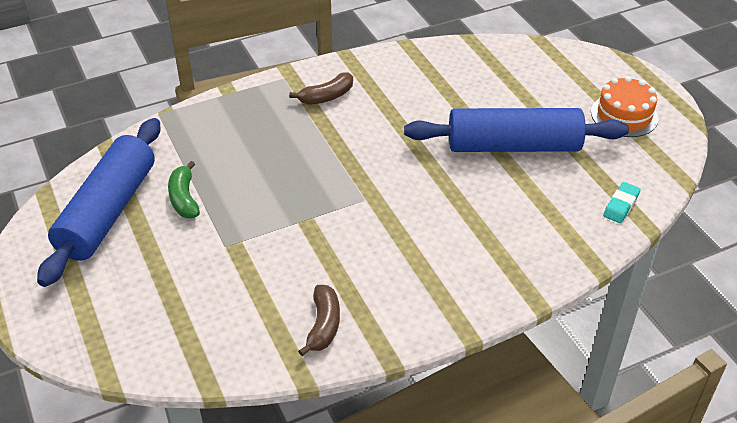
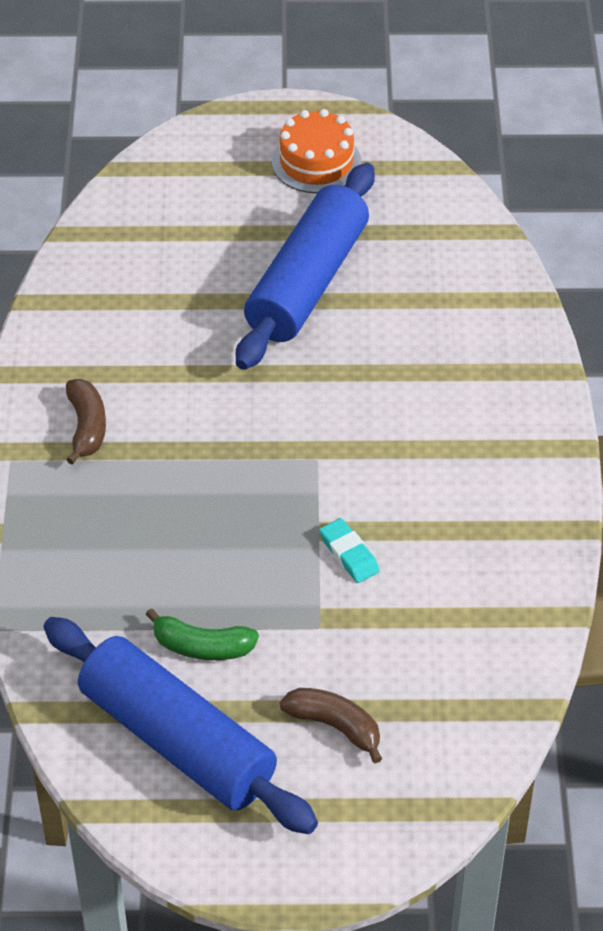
camera: 65 degrees left, 5 degrees up
(323, 325) = (505, 570): brown banana -> brown banana (335, 726)
(621, 205) = (463, 236): turquoise eraser -> turquoise eraser (349, 554)

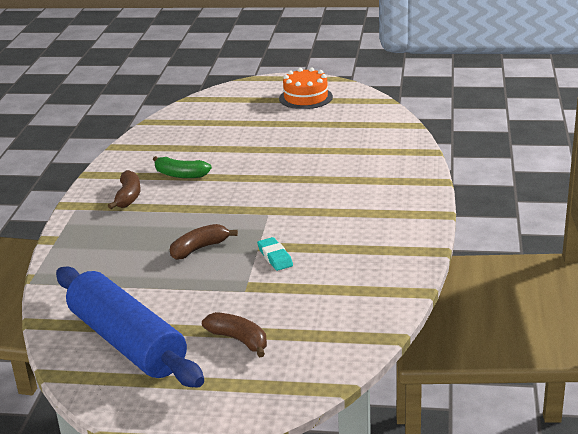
camera: 10 degrees right, 20 degrees down
(202, 647) = (162, 296): green banana -> green banana (180, 175)
(231, 541) = (199, 248): none -> brown banana
(308, 283) = (285, 142): blue rolling pin -> none

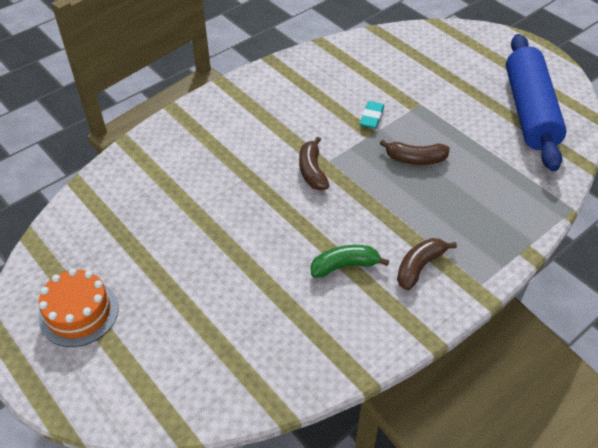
camera: 140 degrees left, 20 degrees up
(180, 175) = (344, 266): green banana -> green banana turned 75 degrees counterclockwise
(239, 340) = (458, 73): brown banana -> brown banana (312, 171)

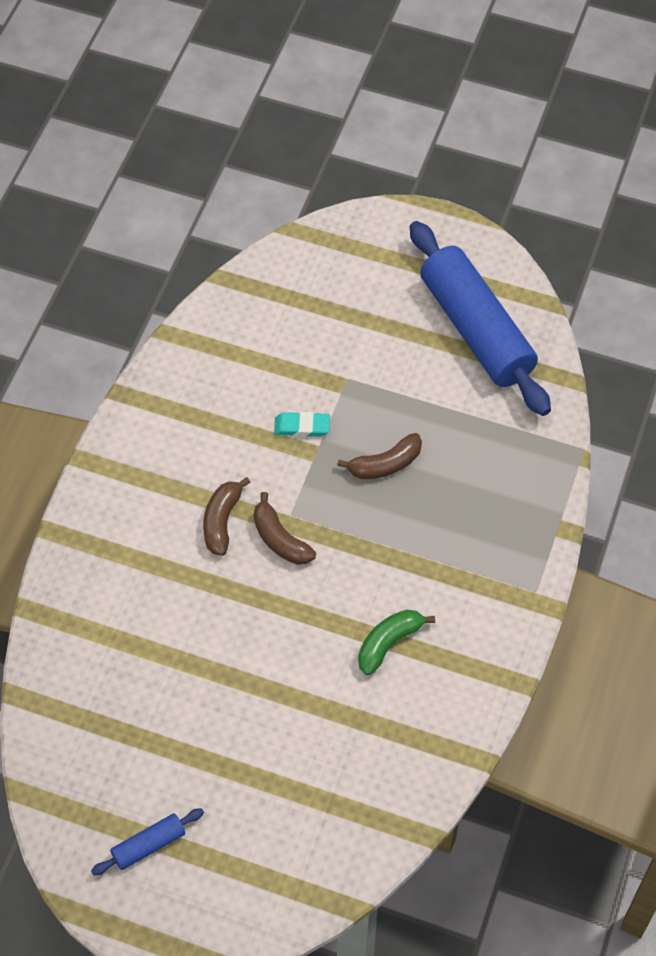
camera: 30 degrees left, 10 degrees up
(79, 313) = (148, 845): orange cake -> blue rolling pin
(372, 117) = (302, 427): turquoise eraser -> turquoise eraser turned 75 degrees counterclockwise
(419, 266) = (465, 604): brown banana -> brown banana (222, 521)

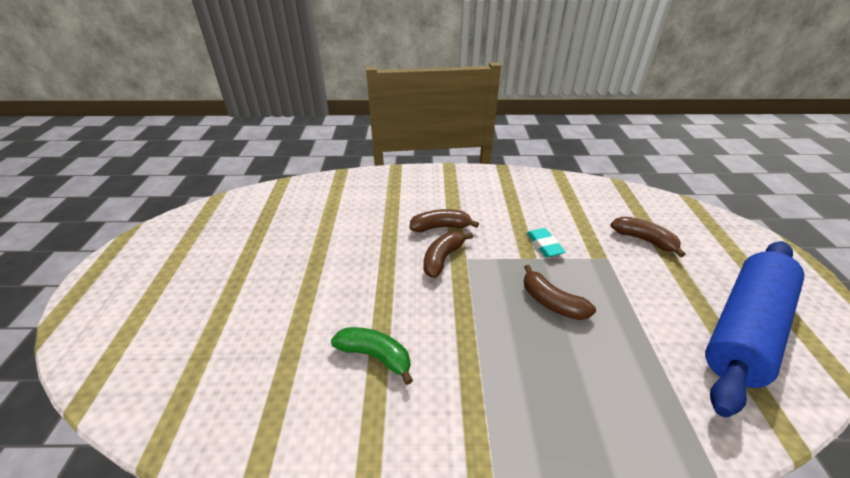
camera: 70 degrees right, 20 degrees down
(148, 845) = (169, 258): blue rolling pin -> none
(336, 325) = (644, 240): none -> brown banana

